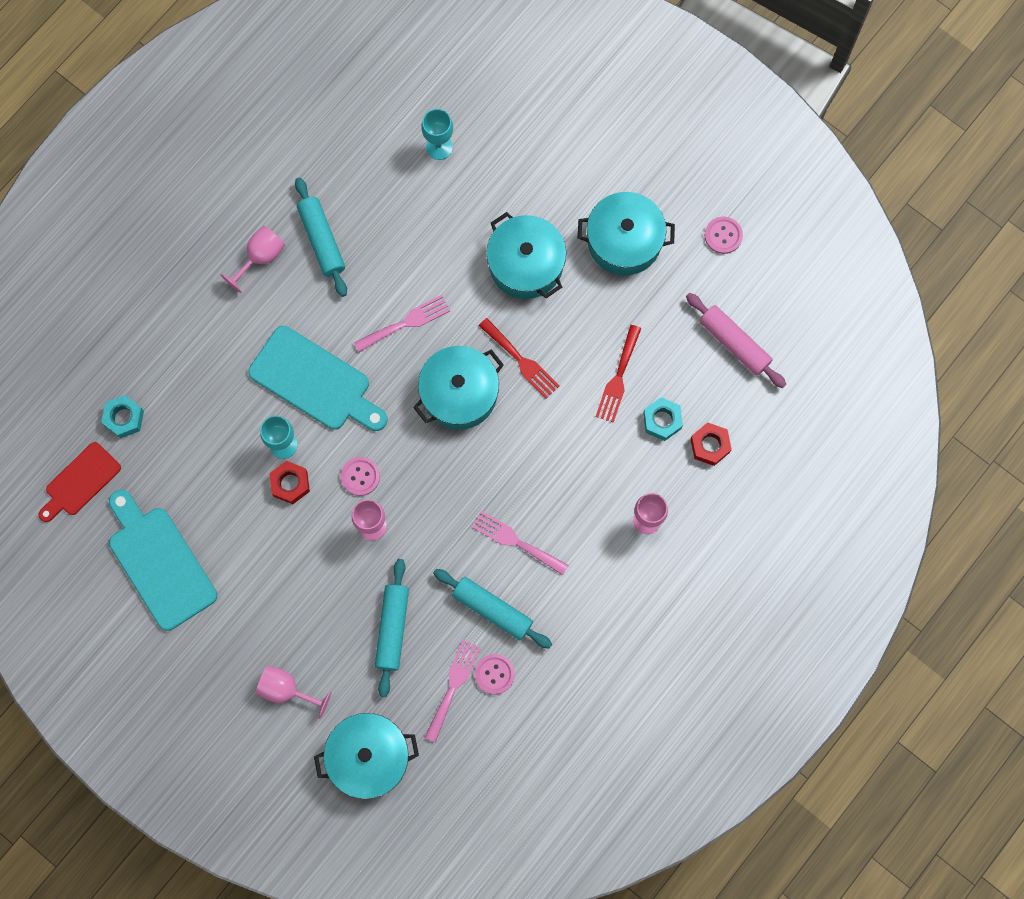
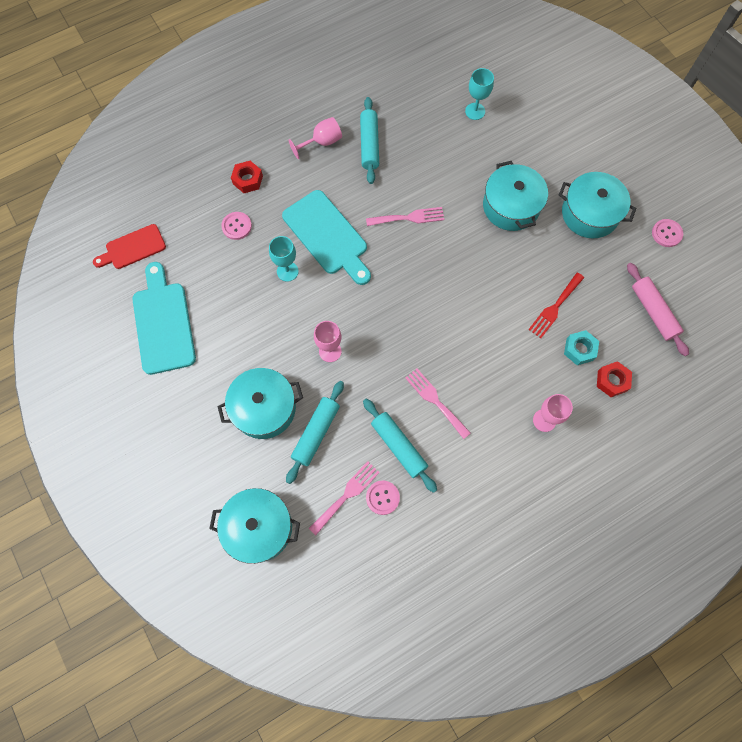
camera: 20 degrees right, 5 degrees down
(124, 418) = (182, 216): turquoise nut -> none
(286, 690) = (217, 451): pink goblet -> none
(290, 484) = (281, 300): red nut -> red nut (248, 180)
(360, 476) = (335, 312): pink button -> pink button (236, 226)
(459, 393) = (430, 278): turquoise pot -> turquoise pot (264, 408)
(521, 361) = (485, 271): red fork -> none

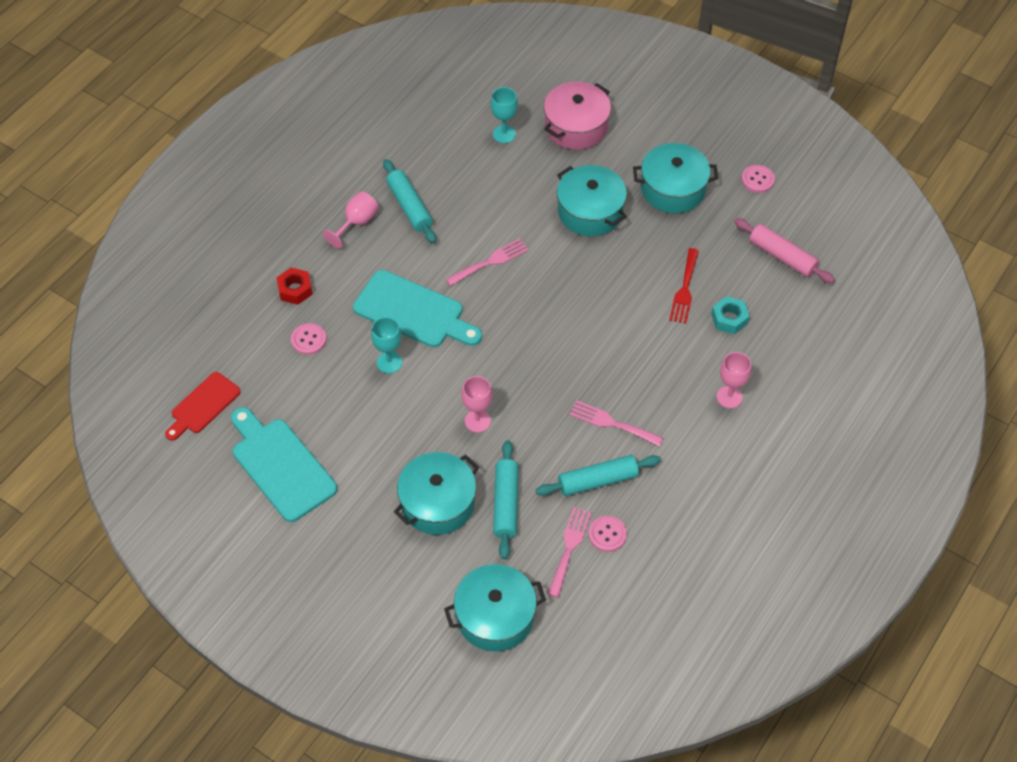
camera: 25 degrees left, 15 degrees down
(398, 446) = (597, 481): turquoise rolling pin -> turquoise rolling pin turned 45 degrees counterclockwise
(536, 127) = (576, 127): none -> pink pot
(612, 381) = (775, 335): red nut -> none

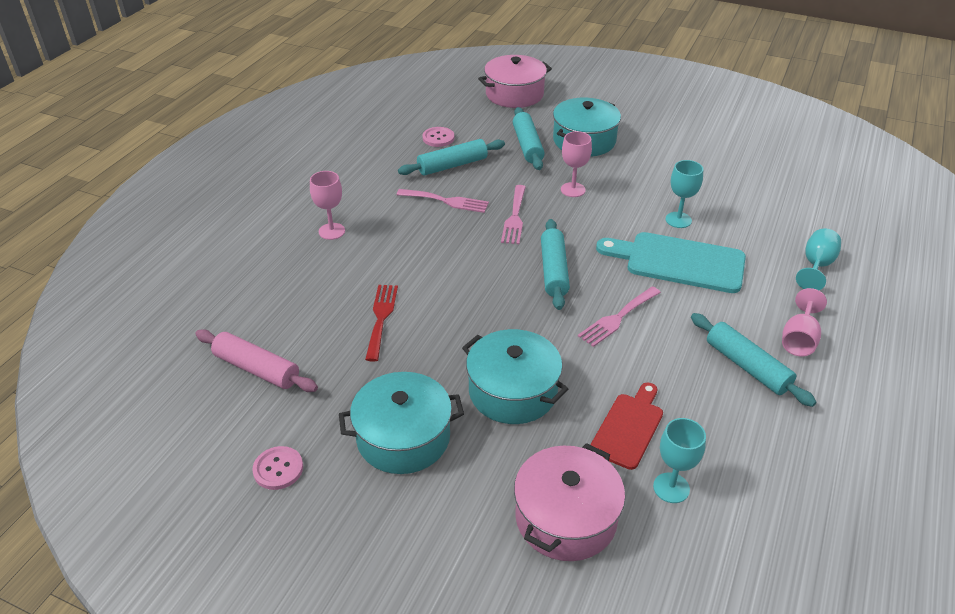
camera: 170 degrees right, 15 degrees down
(203, 405) = (825, 174): red cutting board -> red cutting board (629, 427)
(281, 465) = (727, 147): turquoise cutting board -> none
(295, 289) = (816, 266): red nut -> turquoise goblet
(308, 340) = (769, 228): pink button -> none
(495, 616) = (514, 94): turquoise pot -> pink pot
(528, 318) = (554, 271): none -> turquoise rolling pin
(569, 547) = (467, 129): pink fork -> pink fork (514, 217)
(729, 319) = (329, 296): turquoise nut -> none

